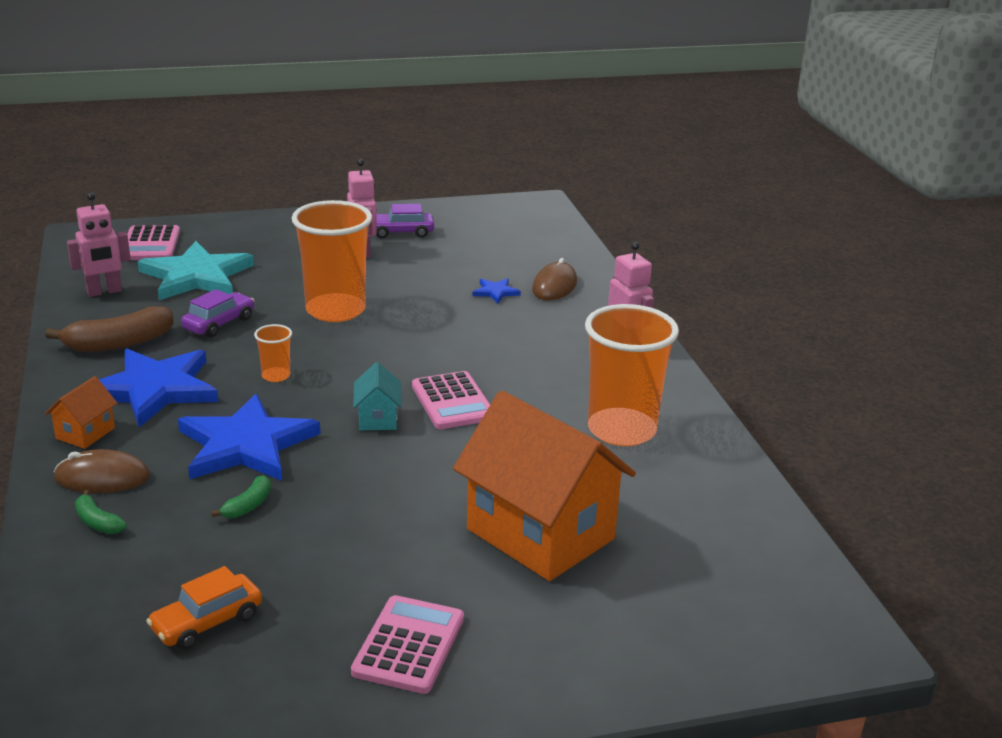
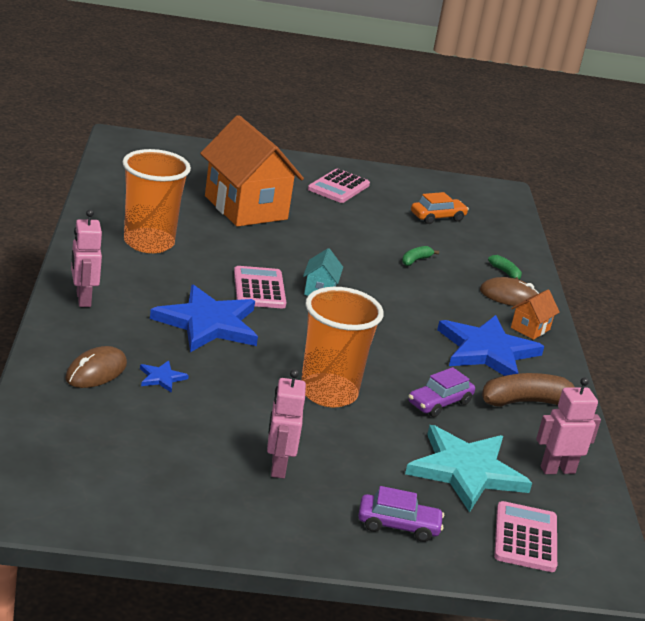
camera: 170 degrees left, 0 degrees up
(246, 445) = (416, 295): blue star -> blue star (208, 323)
(276, 376) = (391, 340): orange cup -> none
(401, 232) = (221, 490): purple car -> purple car (398, 525)

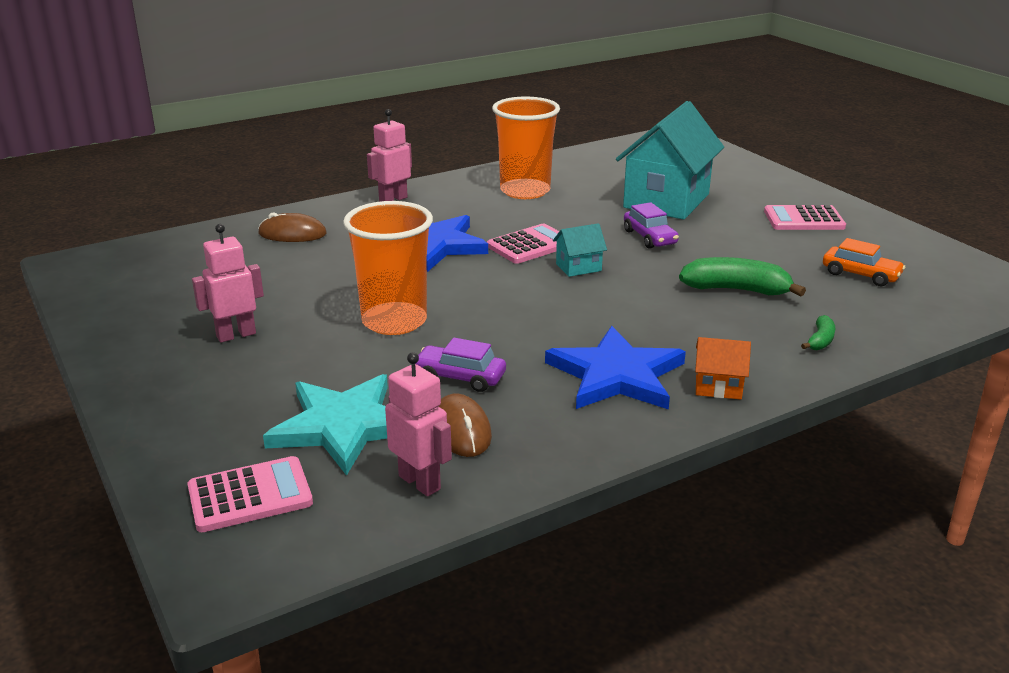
camera: 65 degrees right, 0 degrees up
(161, 378) = (316, 255): blue star -> none
(246, 208) = (666, 201): orange house -> turquoise house
(398, 525) = (199, 416): purple car -> purple car (649, 237)
(415, 260) = (737, 290): green banana -> green banana, size x1.97
(510, 297) = (768, 357): brown mouse -> brown mouse (461, 429)
(526, 401) = (543, 425): brown banana -> none

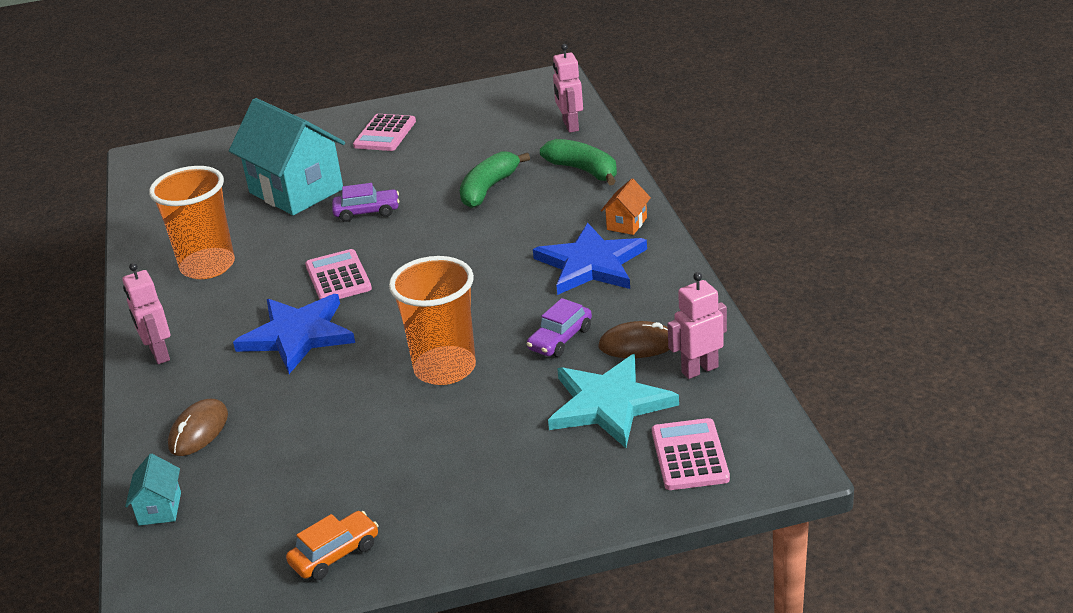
camera: 70 degrees left, 5 degrees up
(236, 335) = (418, 469): pink robot -> pink robot (570, 126)
(578, 267) = (401, 257): turquoise house -> turquoise house (160, 508)
(820, 340) = (584, 170): green banana -> green banana, size x1.97
(860, 275) = (496, 132): orange car -> orange car (335, 554)

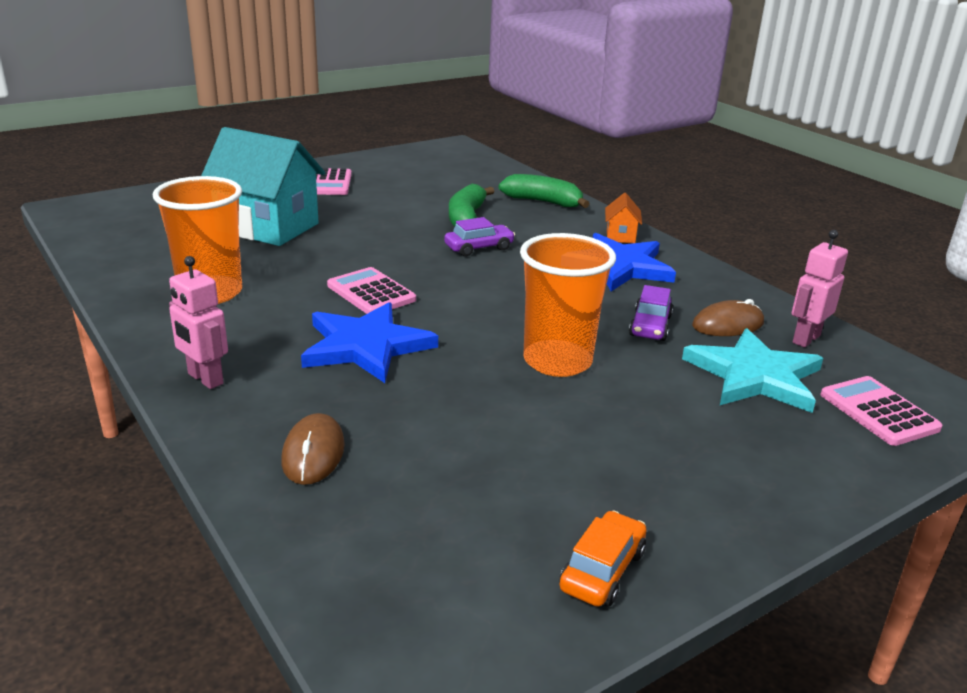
camera: 25 degrees left, 5 degrees down
(160, 508) = (323, 551): turquoise house -> none
(367, 212) = (358, 240): purple car -> purple car (479, 248)
(570, 126) = (501, 173): pink robot -> none

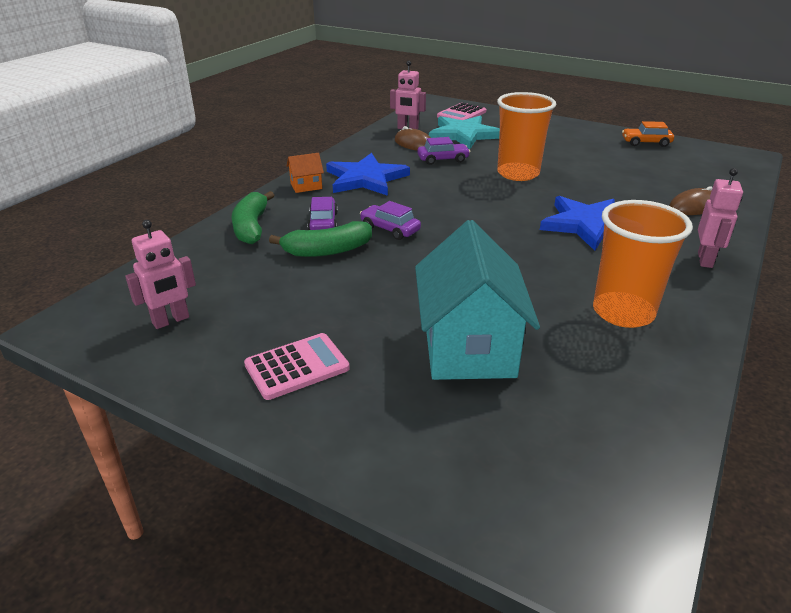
camera: 115 degrees left, 5 degrees up
(371, 293) = (521, 246): pink calculator -> none
(425, 165) = (171, 320): none -> pink robot
(523, 226) = (323, 223): none -> purple car

